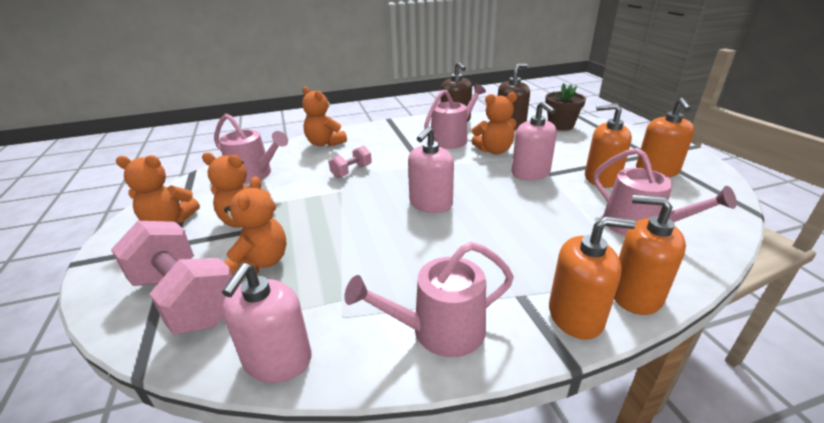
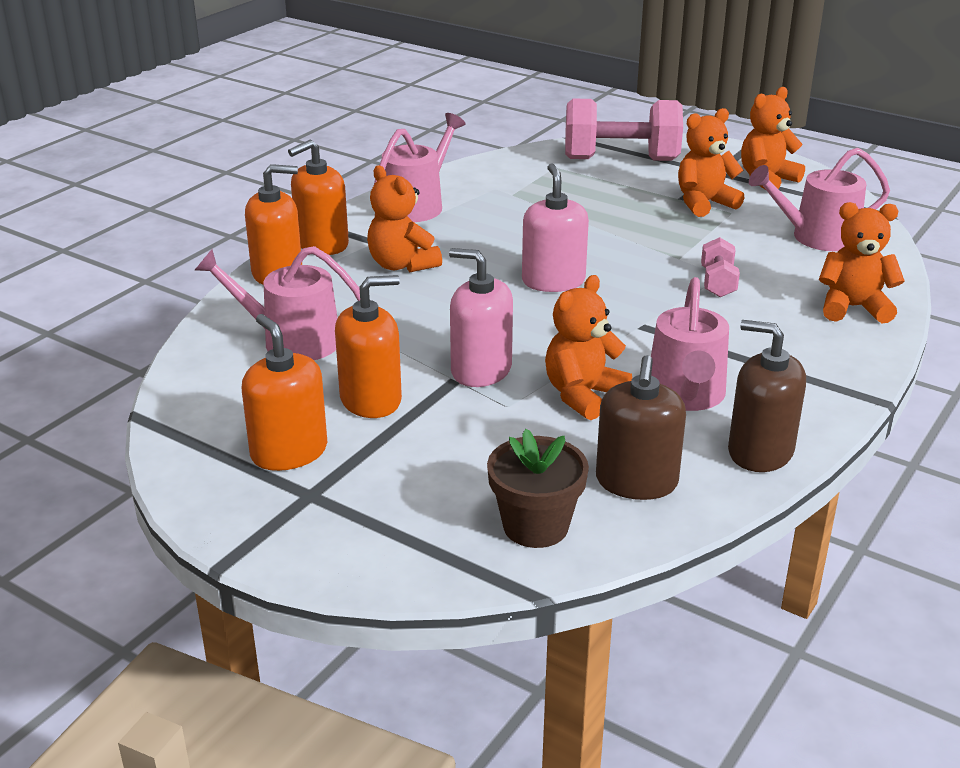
camera: 140 degrees right, 0 degrees up
(261, 262) = (616, 188): orange teddy bear -> orange teddy bear (402, 265)
(277, 360) = (501, 164): pink soap dispenser -> none

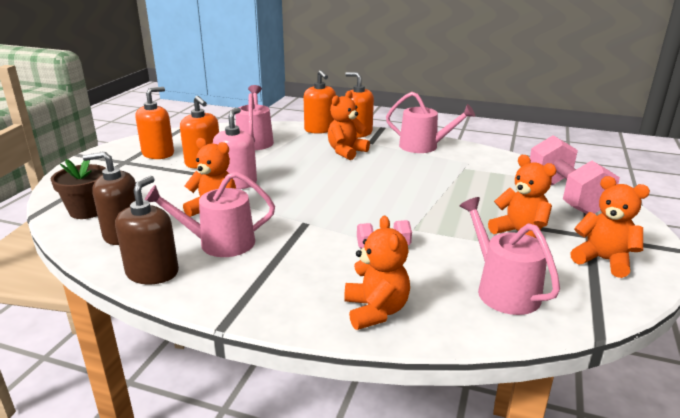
camera: 75 degrees right, 5 degrees down
(553, 281) = (351, 191): pink soap dispenser -> none

